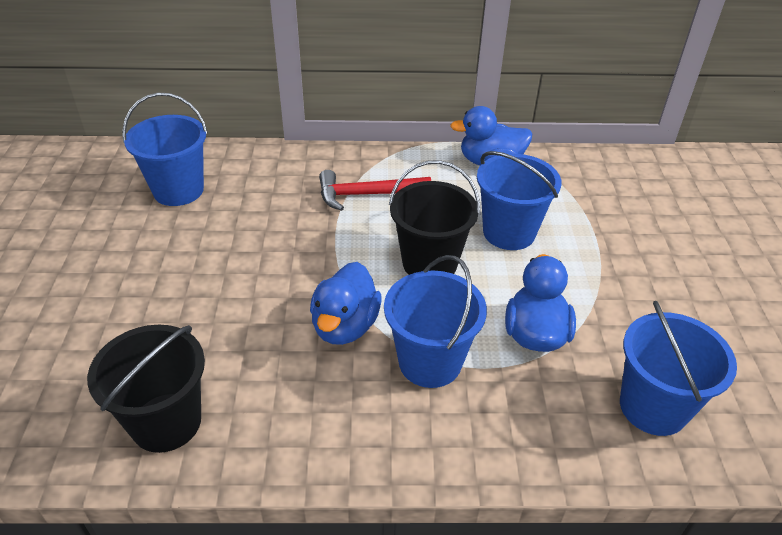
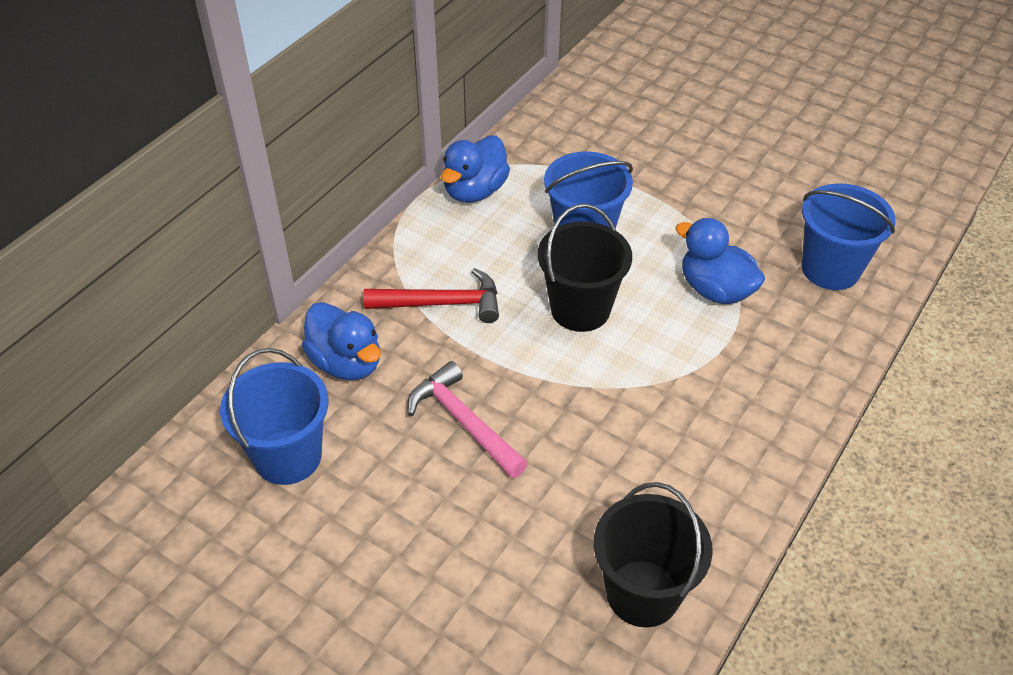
camera: 55 degrees left, 5 degrees up
(266, 251) = (463, 422): none -> pink hammer
(345, 326) = (615, 408): blue duck -> blue duck (346, 363)
(366, 195) = (442, 303): red hammer -> red hammer turned 120 degrees counterclockwise
(430, 362) = (699, 372): blue bucket -> none

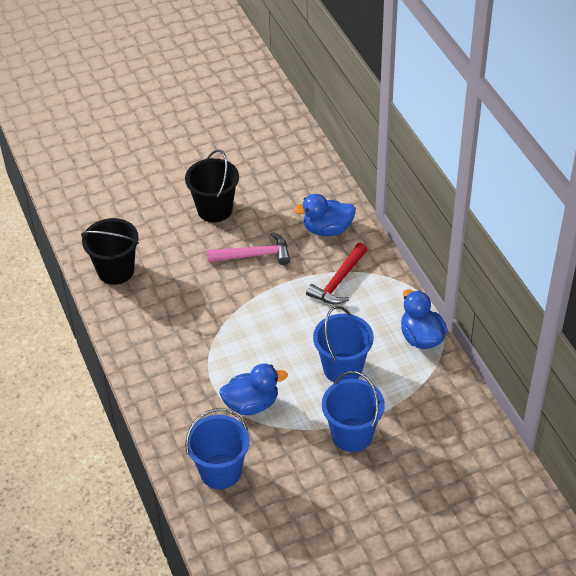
camera: 125 degrees right, 0 degrees up
(288, 456) = (287, 190): blue bucket -> blue bucket (352, 435)
(580, 309) = (287, 336): black bucket -> black bucket (214, 209)

